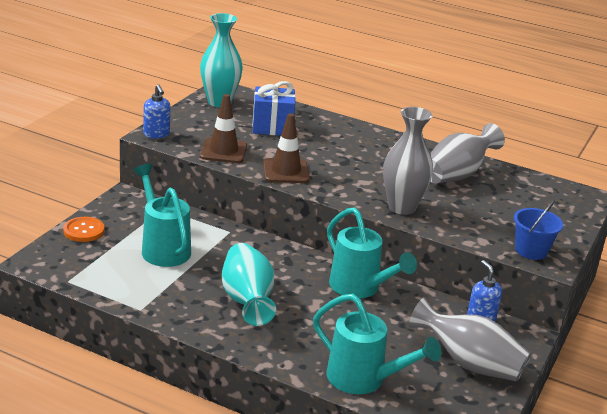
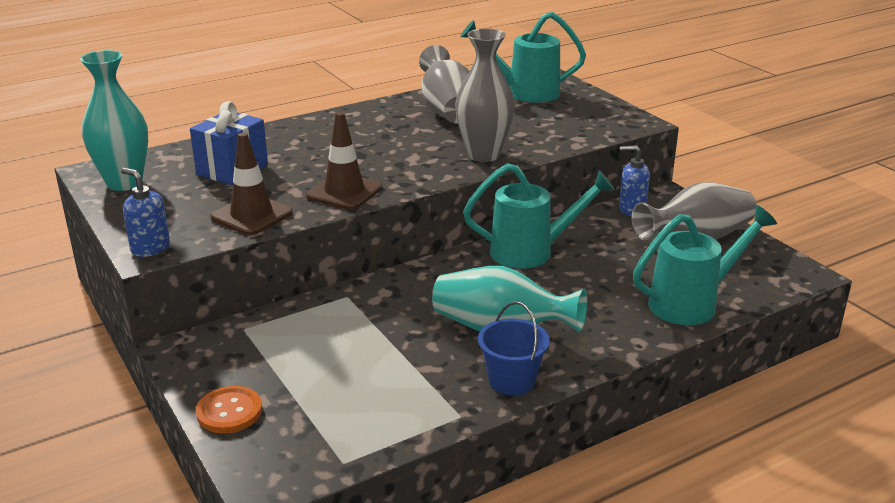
camera: 55 degrees left, 0 degrees up
(156, 134) = (150, 248): blue soap dispenser -> blue soap dispenser turned 150 degrees counterclockwise
(163, 248) = (337, 356): turquoise watering can -> turquoise watering can (525, 92)
(531, 250) = (612, 124): blue bucket -> blue bucket (511, 380)

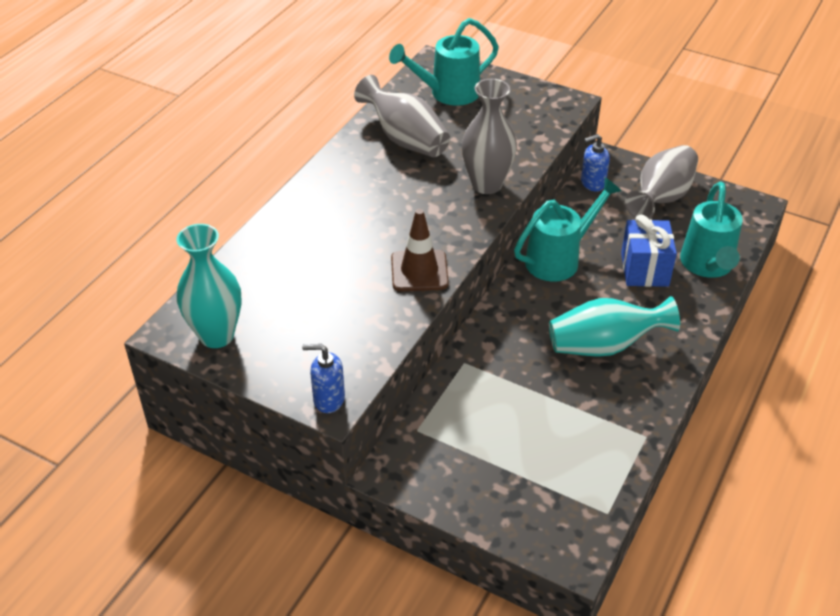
camera: 30 degrees left, 15 degrees up
(229, 411) = (487, 510): orange button -> none
(232, 170) = (296, 281): blue gift -> blue gift (644, 269)
(251, 215) = (372, 328): brown traffic cone -> none
(511, 380) = (651, 389): blue bucket -> none
(691, 303) = (707, 265): turquoise watering can -> turquoise watering can turned 150 degrees clockwise

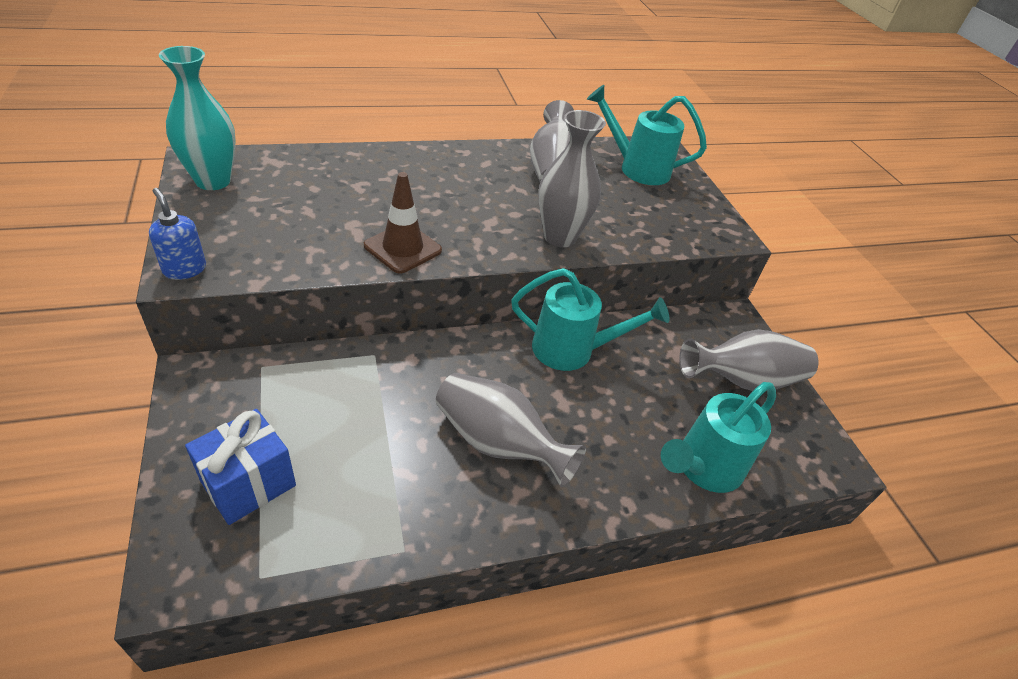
camera: 40 degrees right, 0 degrees up
(592, 183) = (693, 323): blue soap dispenser -> none
(604, 346) = (498, 443): turquoise vase -> grey vase
(644, 269) = (635, 419): blue gift -> blue gift (248, 483)

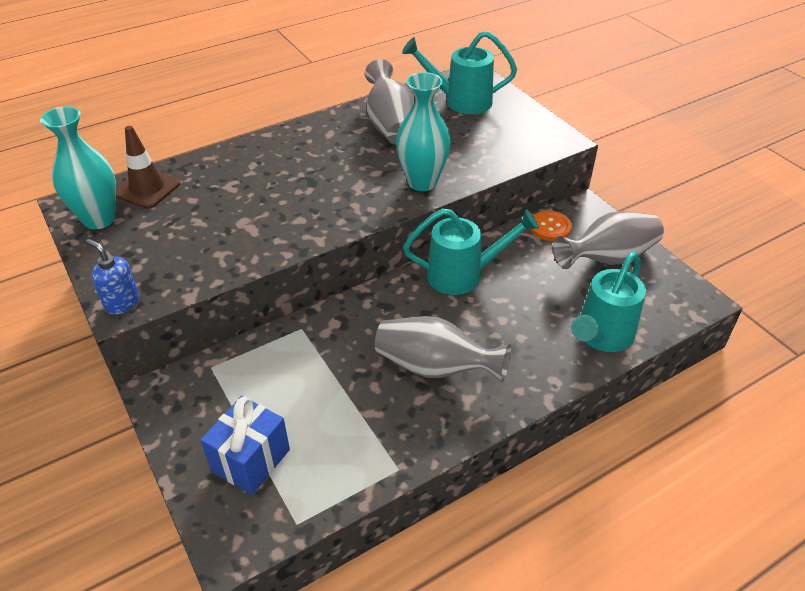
camera: 10 degrees left, 0 degrees up
(403, 248) = (296, 230): brown traffic cone -> brown traffic cone (147, 189)
(560, 237) = (422, 182): grey vase -> turquoise vase
(689, 327) = (550, 227): none -> orange button

